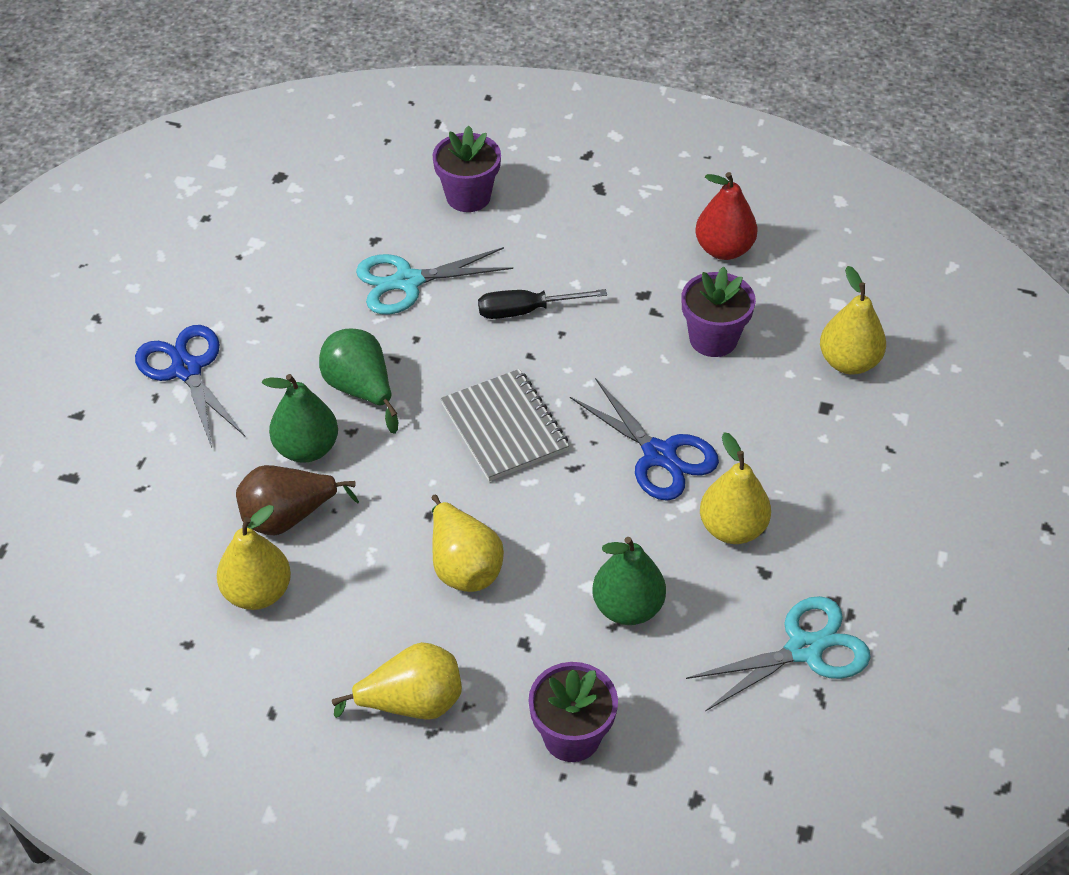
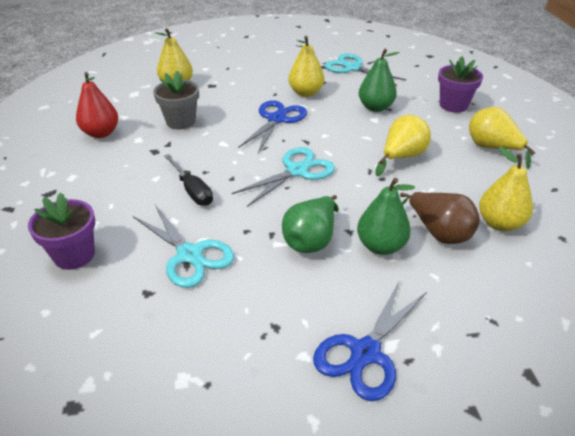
camera: 115 degrees left, 10 degrees down
(504, 427) = (297, 171): grey notebook -> turquoise scissors
(713, 339) = (181, 121): purple flower pot -> grey flower pot

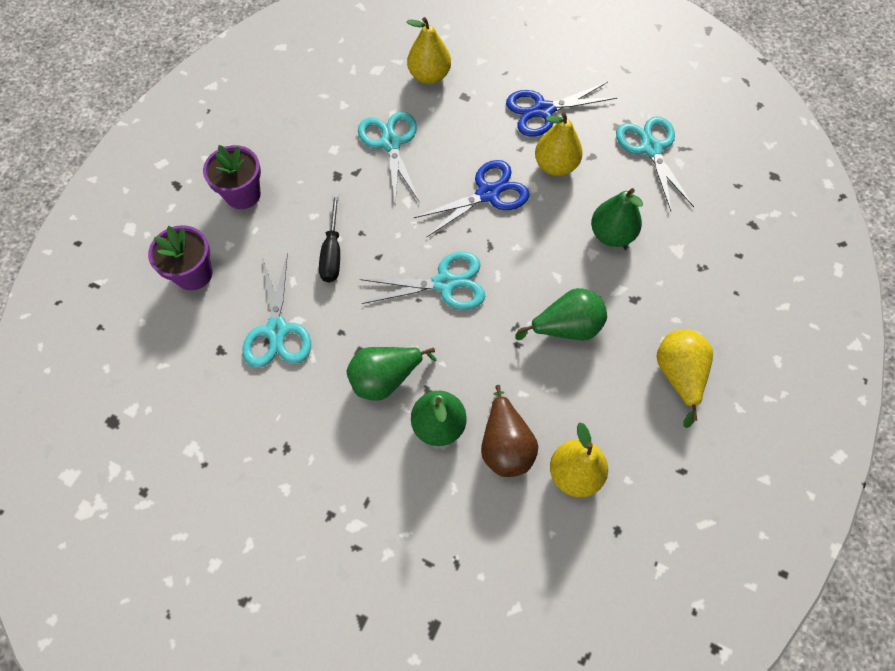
camera: 35 degrees right, 25 degrees up
(101, 133) = (307, 120): red pear -> none
(181, 121) = (390, 143): grey flower pot -> turquoise scissors
(365, 353) = (330, 518): blue scissors -> blue scissors (543, 110)
(402, 157) = (566, 327): yellow pear -> green pear
(453, 105) = (707, 283): purple flower pot -> purple flower pot (243, 194)

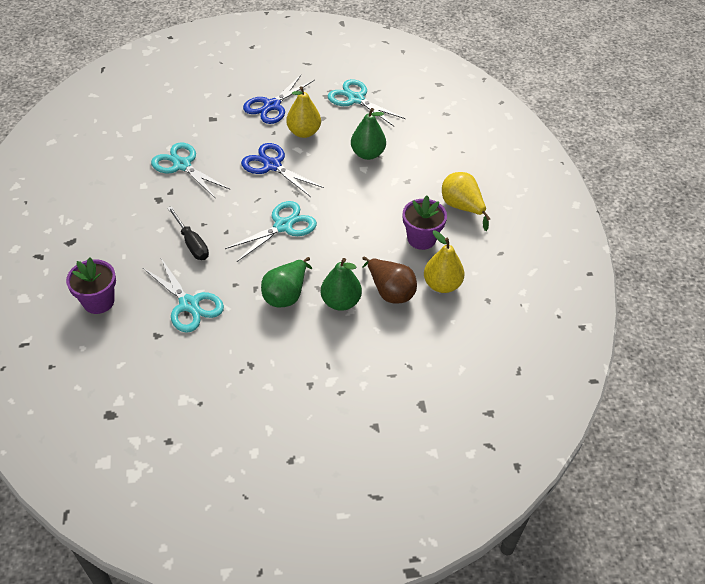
camera: 35 degrees left, 15 degrees down
(243, 194) = (96, 239): purple flower pot -> purple flower pot (421, 239)
(429, 76) = (178, 116): yellow pear -> none
(488, 193) = (272, 165): blue scissors -> blue scissors turned 75 degrees counterclockwise
(566, 327) = (378, 214): green pear -> none

